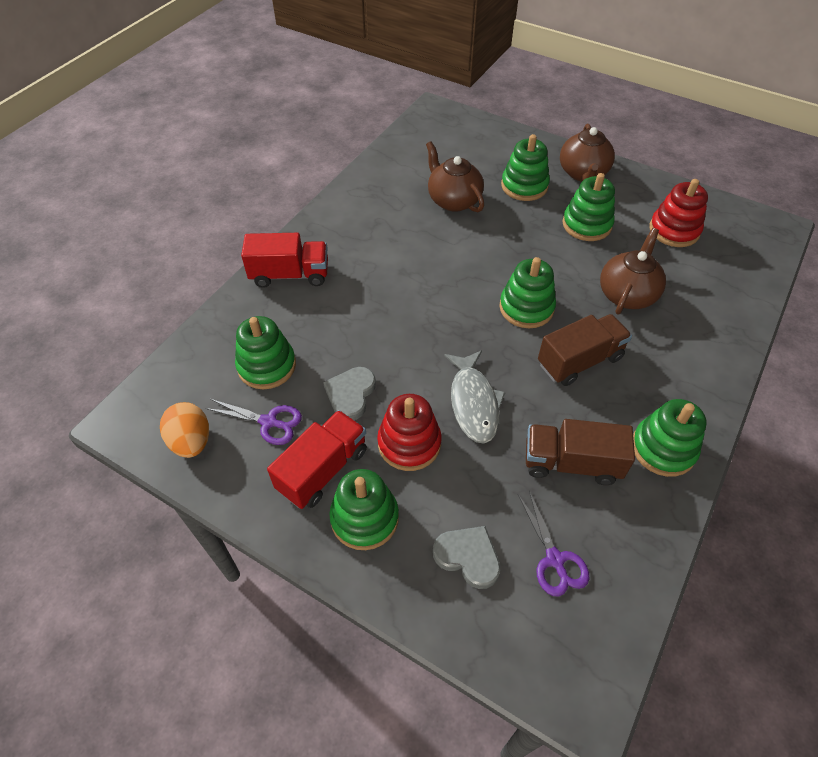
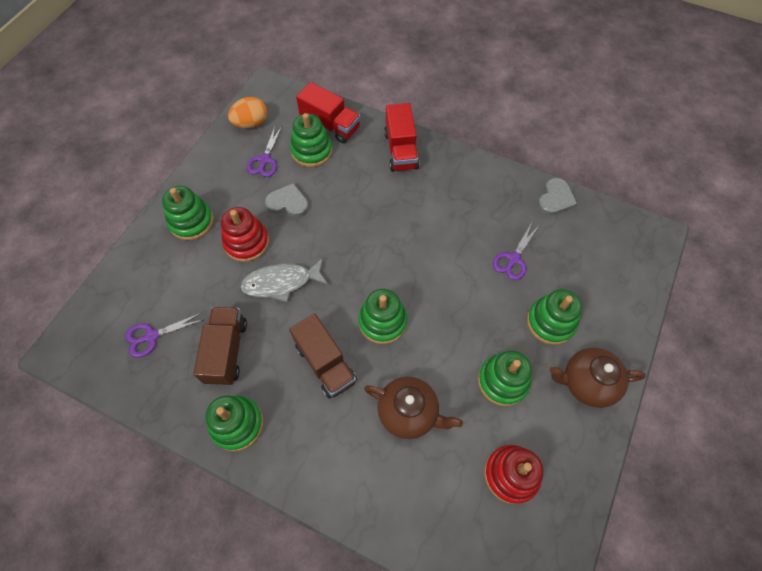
camera: 85 degrees right, 10 degrees up
(323, 470) = (228, 194): red truck -> red truck (330, 125)
(453, 200) = (513, 259): brown teapot -> purple scissors
(468, 557) = (159, 282): grey heart -> grey heart (555, 199)

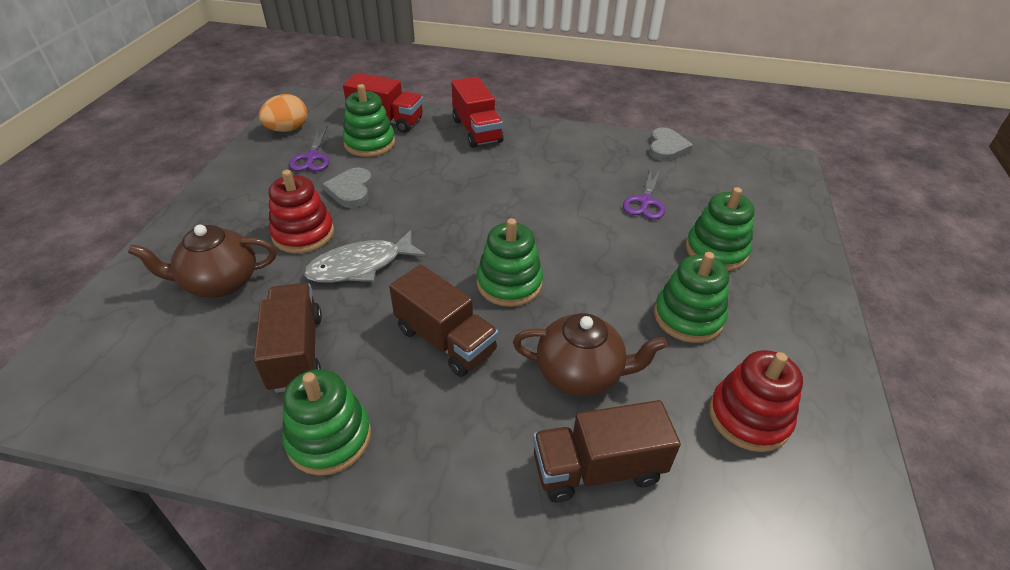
camera: 15 degrees left, 20 degrees down
(152, 336) = (175, 354): purple scissors -> none
(191, 222) = (222, 224): green stacking toy -> none
(288, 203) = (351, 190): grey heart -> grey heart turned 90 degrees counterclockwise
(396, 487) = (597, 468): none -> brown truck
(586, 382) = (789, 300): brown teapot -> brown teapot (219, 282)

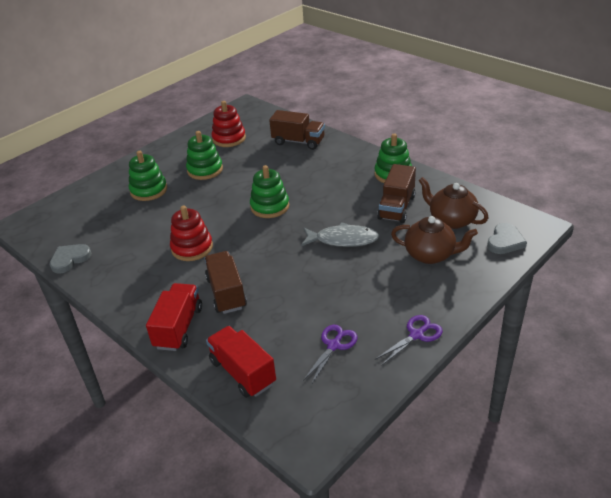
camera: 145 degrees left, 5 degrees down
(287, 129) = (341, 395): orange egg -> none
(303, 234) = (369, 272): red stacking toy -> red stacking toy (192, 248)
(351, 190) = (319, 298): grey heart -> grey heart (505, 241)
(369, 143) = (277, 345): green stacking toy -> none
(445, 340) = (322, 192): brown truck -> brown truck (226, 293)
(580, 373) = (275, 165): brown teapot -> brown teapot (451, 220)
(645, 201) = (142, 226): purple scissors -> purple scissors (416, 335)

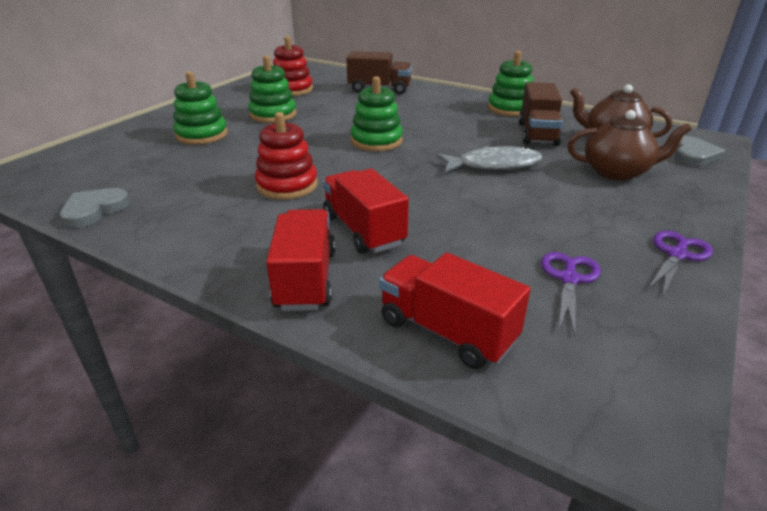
camera: 15 degrees left, 5 degrees down
(226, 293) = (363, 230): brown truck -> red truck

